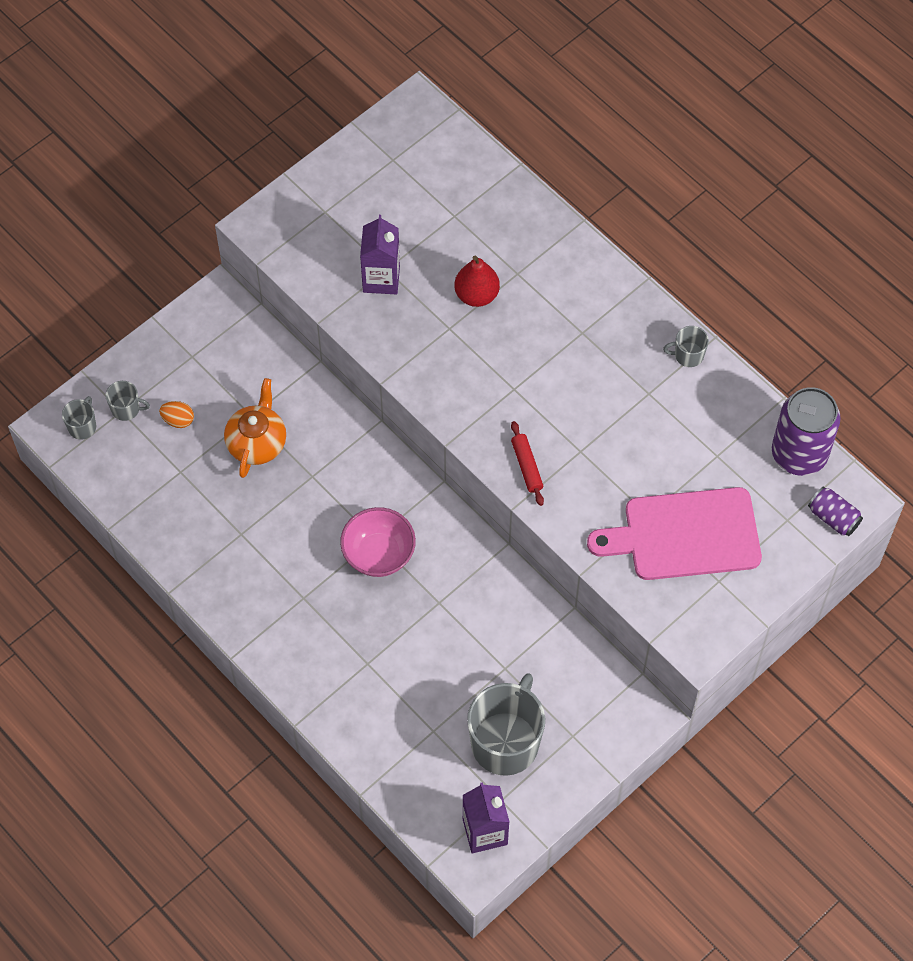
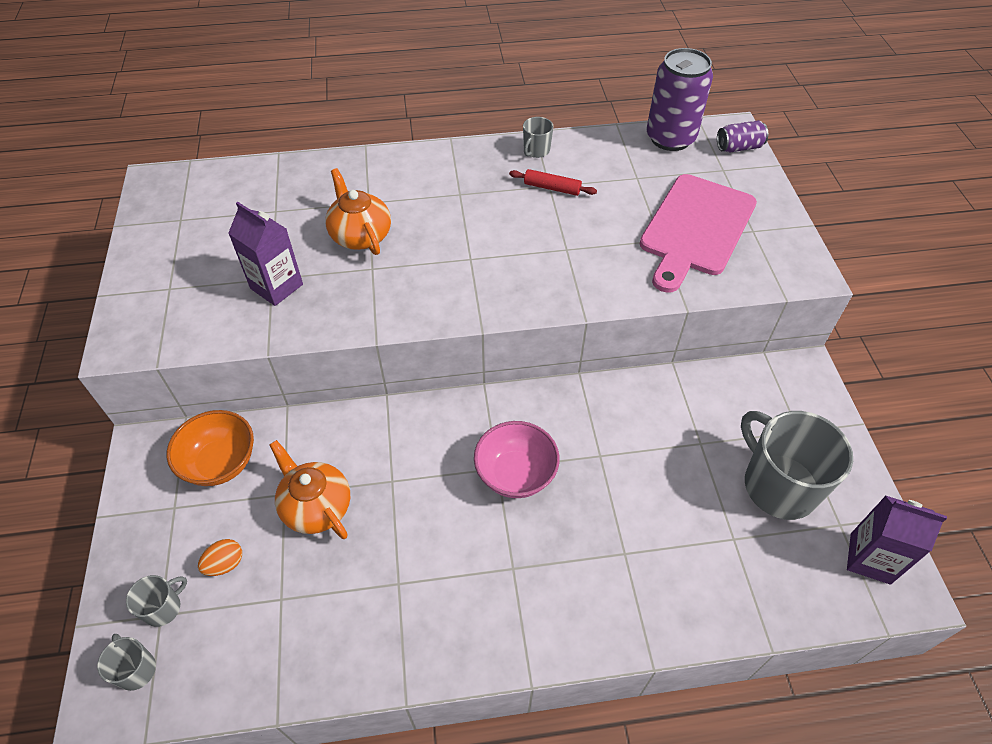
camera: 55 degrees left, 10 degrees down
(243, 356) = (220, 463): none -> orange bowl
(476, 295) = (360, 235): red pear -> orange teapot
(527, 466) = (552, 289): red rolling pin -> red rolling pin (552, 188)

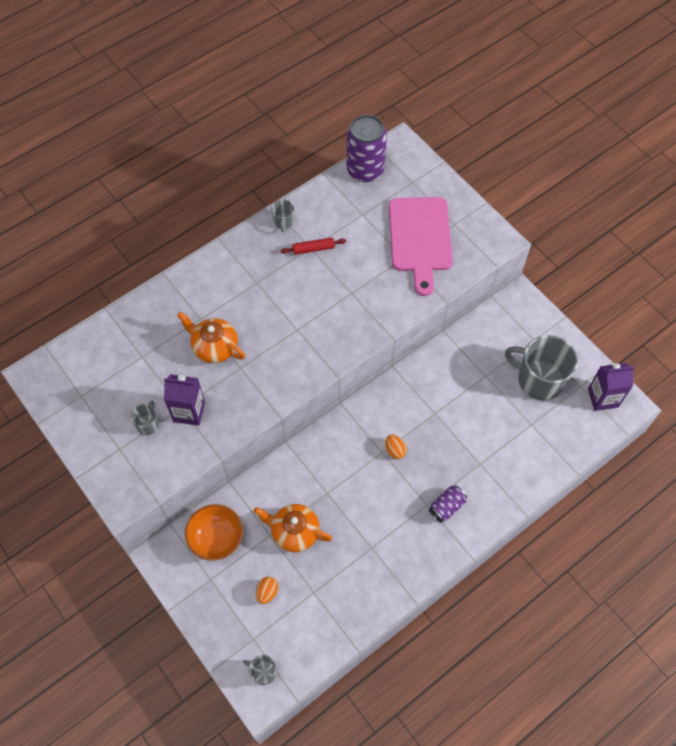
camera: 30 degrees left, 10 degrees up
(163, 608) = (251, 634): grey mug -> grey mug (148, 424)
(515, 474) = (395, 450): pink bowl -> orange egg
(738, 147) = (412, 158): purple can -> purple can (446, 507)

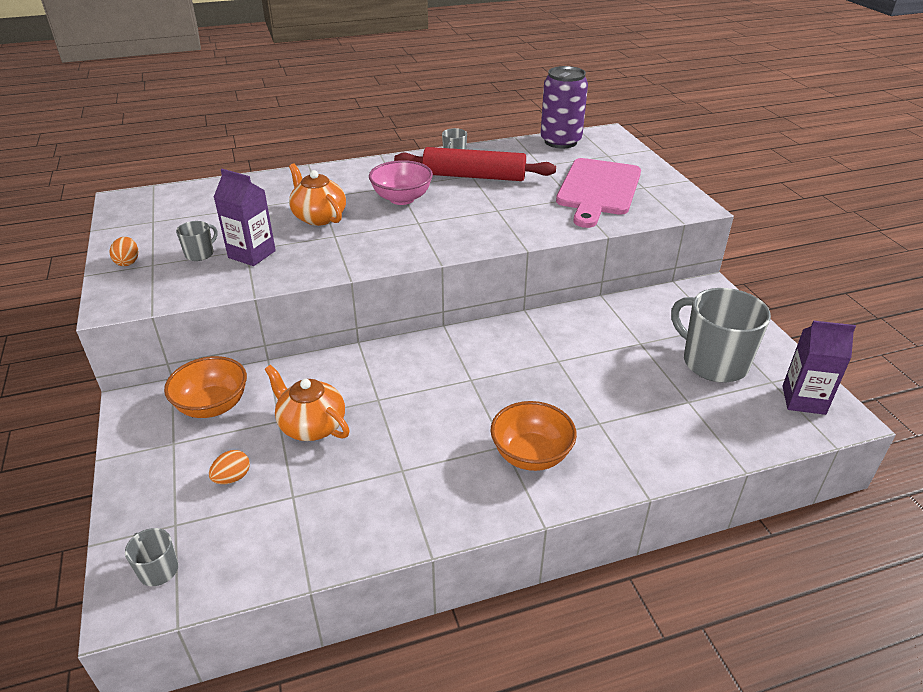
camera: 20 degrees right, 25 degrees down
(269, 300) = (402, 199): none -> pink bowl
(313, 249) = (474, 176): red rolling pin -> red rolling pin, size x2.13
(395, 450) = (488, 381): orange egg -> orange egg (128, 262)
(446, 507) = (531, 455): purple can -> orange bowl

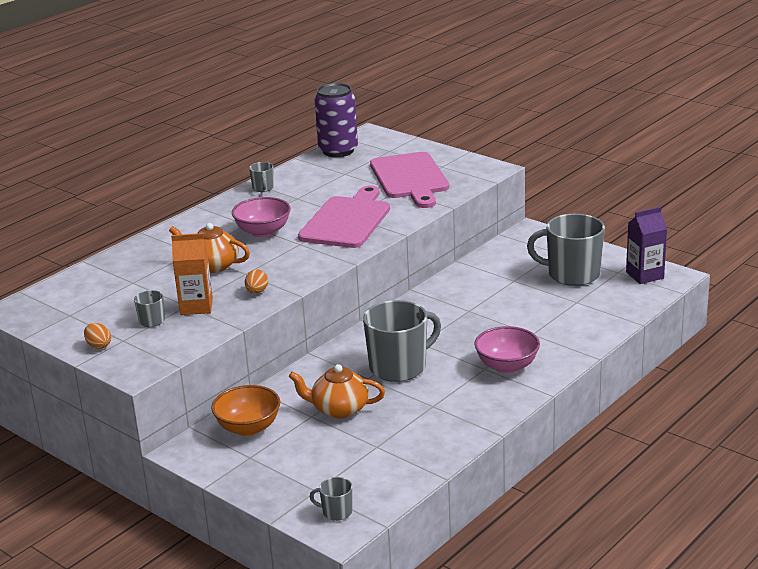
camera: 30 degrees left, 10 degrees down
(232, 478) = (321, 455): orange egg -> orange egg (257, 292)
(252, 254) = (196, 306): purple carton -> orange carton
(420, 400) = (399, 367): none -> grey mug
(474, 176) = (300, 198): red rolling pin -> none
(489, 214) = (347, 220): none -> pink cutting board
(531, 455) = (507, 366): orange bowl -> pink bowl

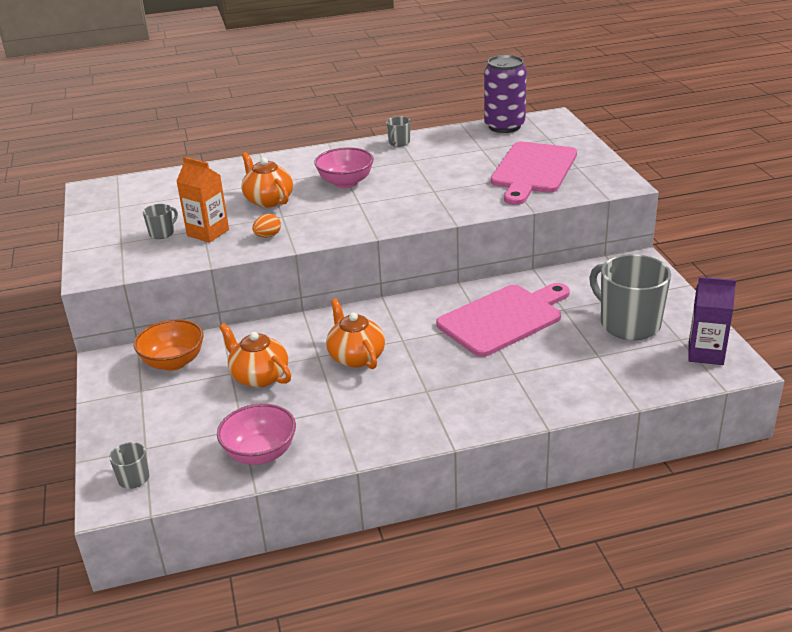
camera: 35 degrees right, 5 degrees up
(99, 346) = (99, 241): orange egg -> none
(347, 220) = (425, 194): pink cutting board -> pink cutting board (504, 319)
(399, 367) = (356, 357): grey mug -> orange teapot
(507, 366) = (449, 397): pink bowl -> pink bowl (260, 453)

